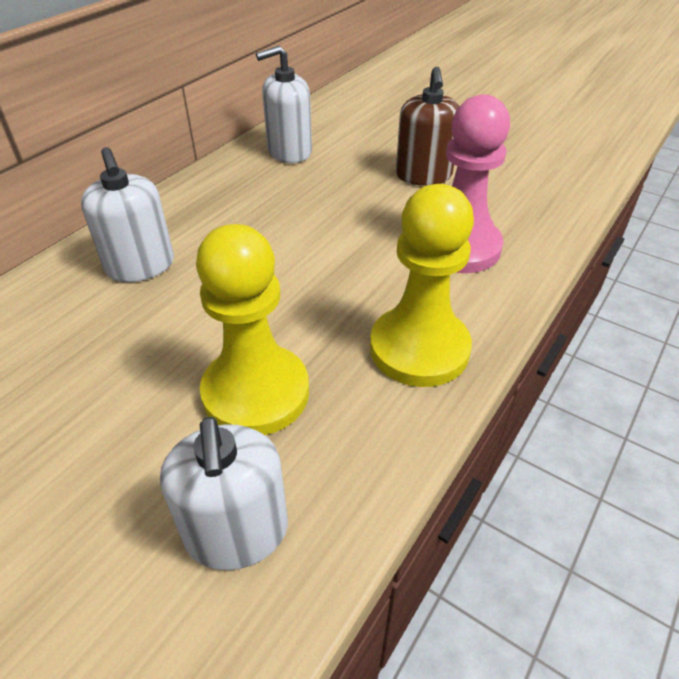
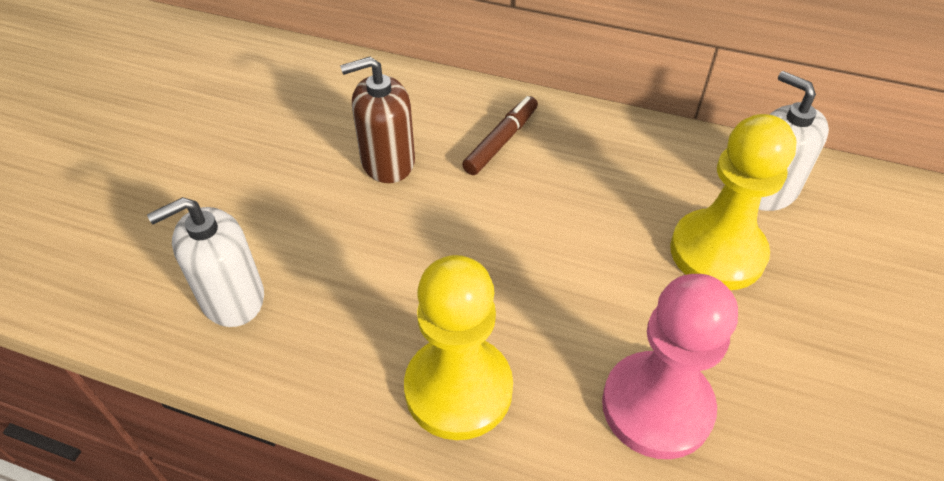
camera: 75 degrees right, 5 degrees up
(140, 266) = (501, 141): white soap dispenser -> brown marker
(256, 393) = (368, 270): yellow pawn -> yellow pawn (717, 252)
(423, 175) = (804, 342): brown soap dispenser -> brown soap dispenser (387, 161)

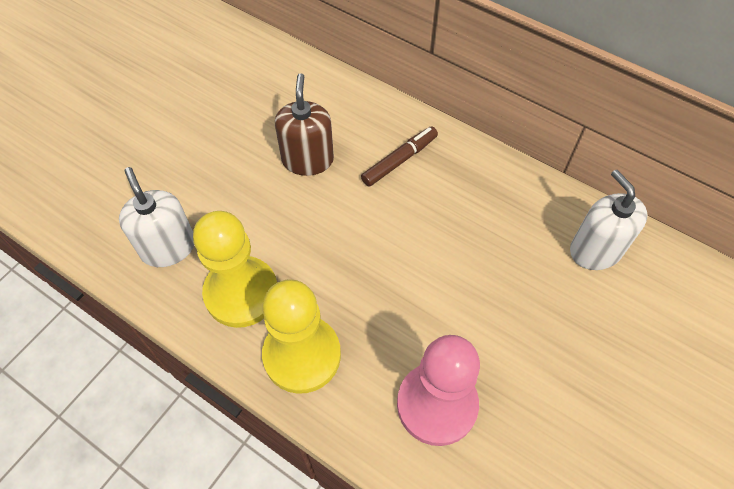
camera: 15 degrees right, 10 degrees up
(232, 298) = (168, 247): white soap dispenser -> white soap dispenser turned 75 degrees clockwise
(387, 161) = (307, 160): brown soap dispenser -> brown soap dispenser turned 90 degrees clockwise
(717, 252) = (532, 295): yellow pawn -> yellow pawn (241, 293)

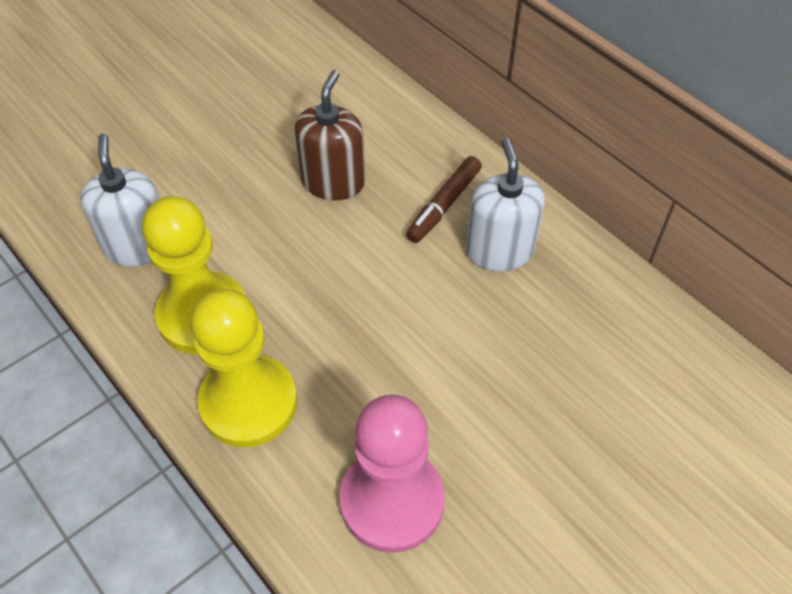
camera: 15 degrees right, 5 degrees down
(399, 160) = (444, 205): brown marker -> brown marker turned 150 degrees clockwise
(595, 250) = (660, 365): white soap dispenser -> white soap dispenser (499, 250)

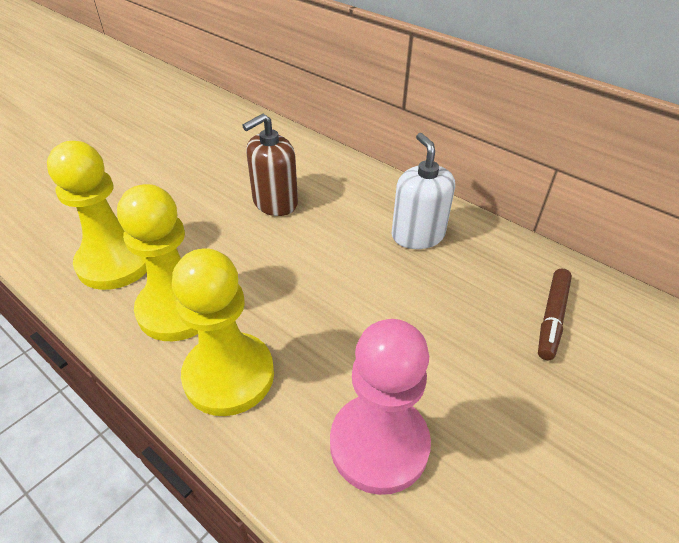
camera: 10 degrees left, 10 degrees down
(138, 245) = (115, 262): white soap dispenser -> yellow pawn
(333, 182) = (275, 202): brown soap dispenser -> brown soap dispenser turned 135 degrees counterclockwise
(444, 205) = (366, 209): brown marker -> brown marker (552, 318)

